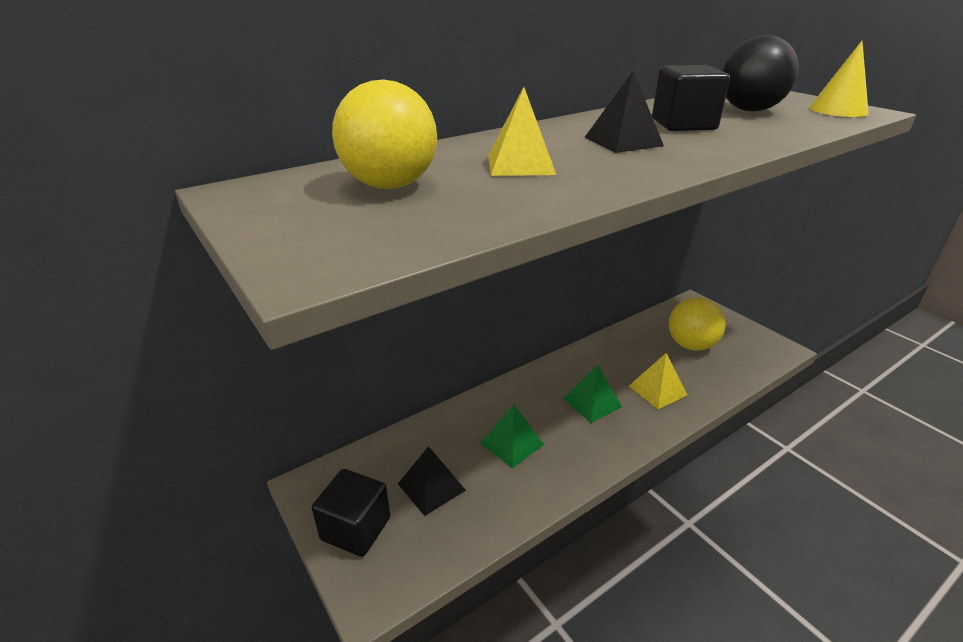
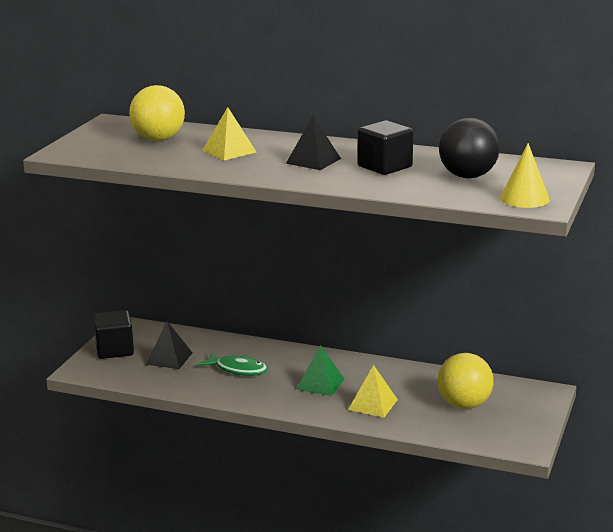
camera: 55 degrees right, 10 degrees down
(512, 443) = (238, 369): green pyramid -> green fish

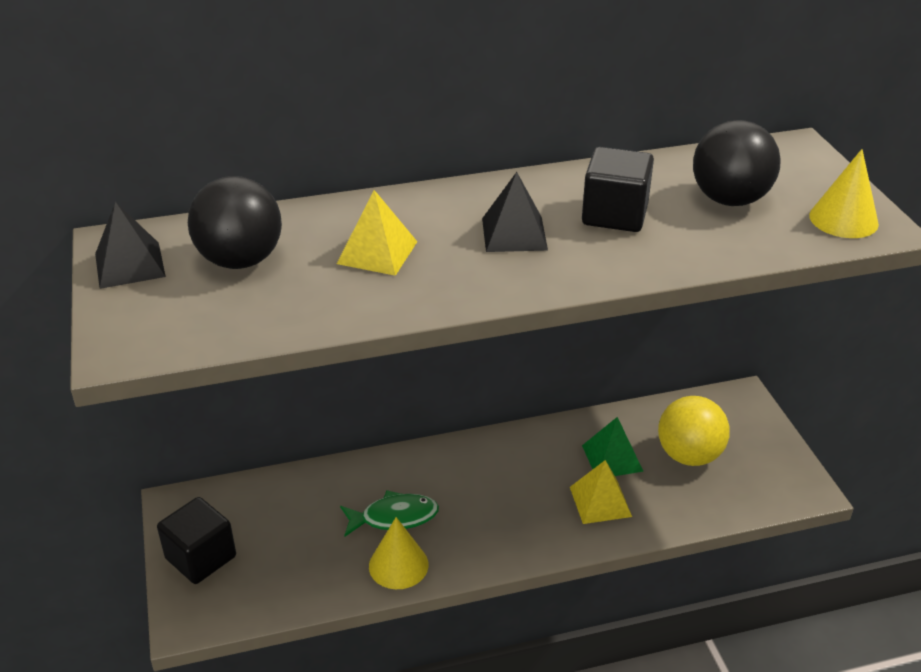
camera: 35 degrees left, 15 degrees up
(158, 139) = (240, 260): yellow ball -> black ball
(169, 358) = (289, 539): black pyramid -> black pyramid (129, 265)
(214, 388) = (398, 565): none -> yellow cone
(320, 384) = (512, 495): green pyramid -> green pyramid (612, 458)

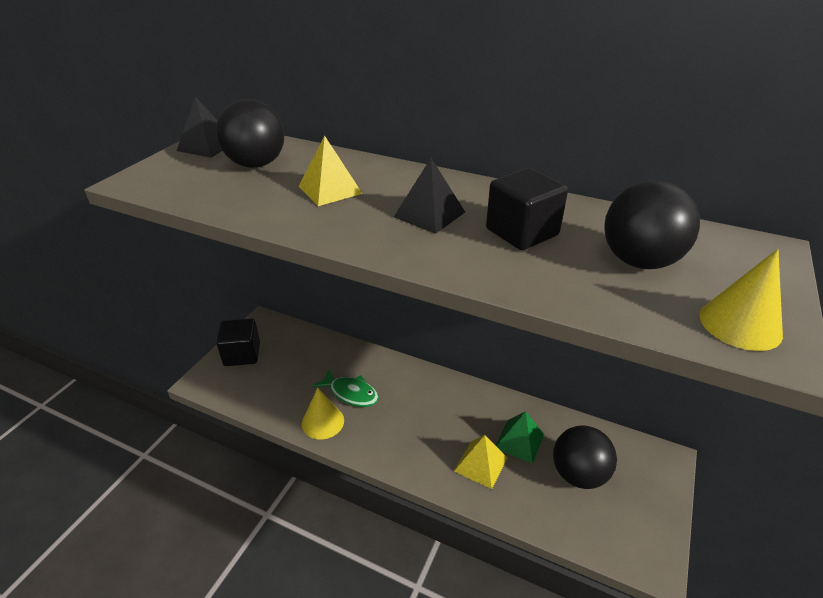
camera: 40 degrees right, 0 degrees up
(689, 455) = (578, 474): yellow ball -> black ball

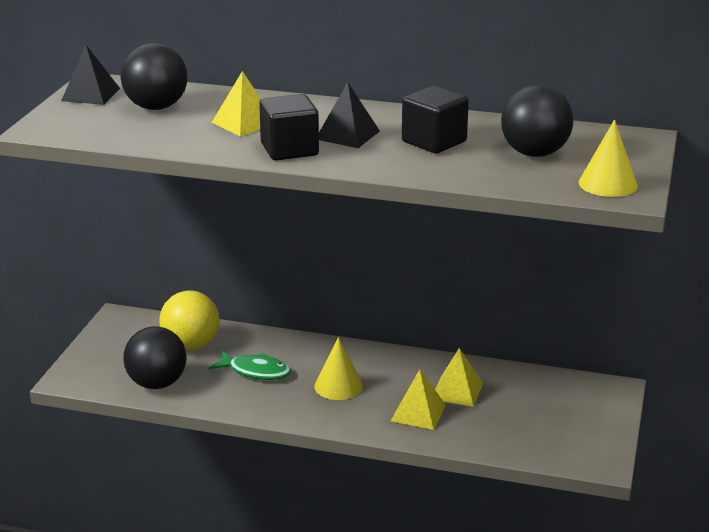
camera: 10 degrees left, 10 degrees down
(242, 354) = (107, 350): black cube -> black cube (289, 149)
(307, 357) = (191, 345): none -> yellow ball
(323, 422) = (231, 398): yellow cone -> yellow cone (338, 386)
(519, 441) = (457, 391): green pyramid -> yellow pyramid
(578, 474) = (523, 409): black ball -> black ball (157, 383)

